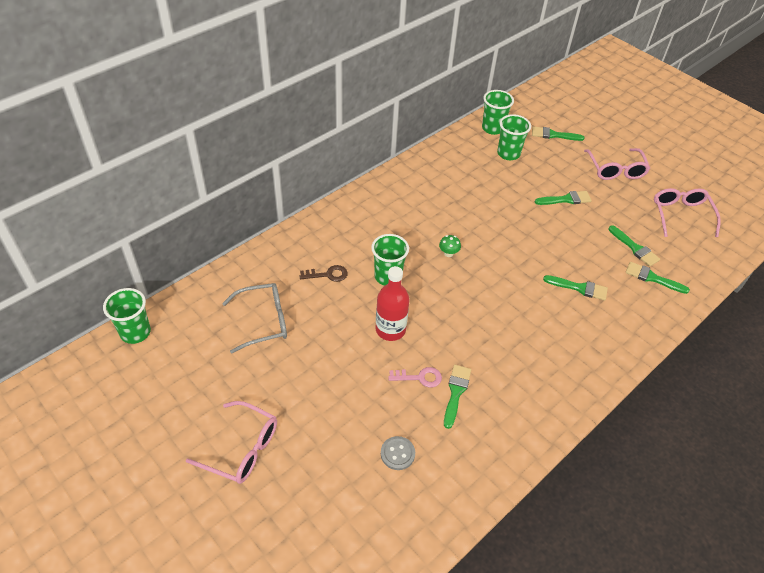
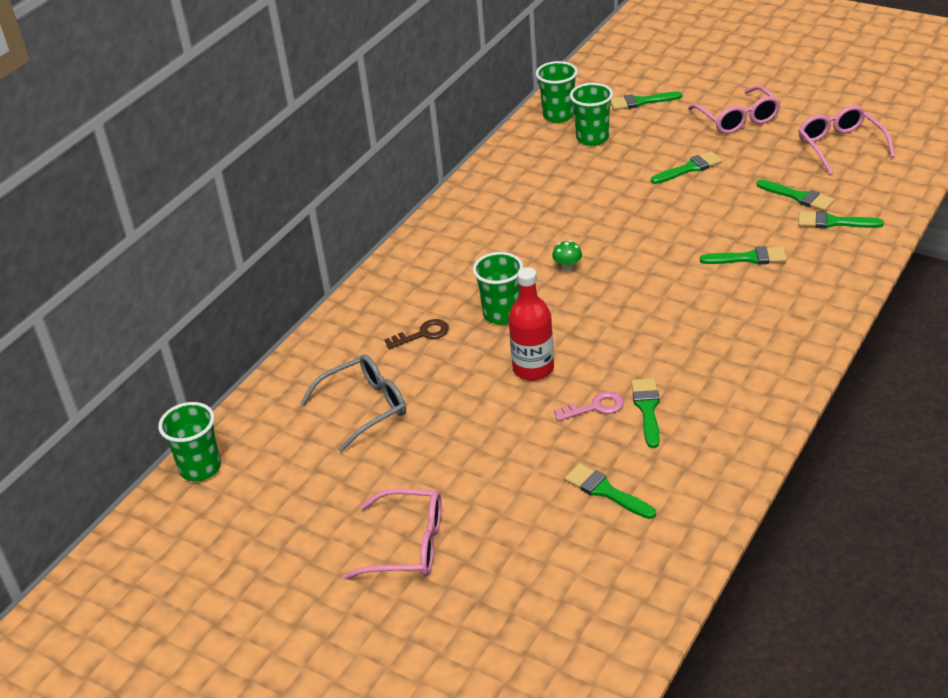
camera: 10 degrees left, 10 degrees down
(397, 453) = (605, 491): grey button -> green brush

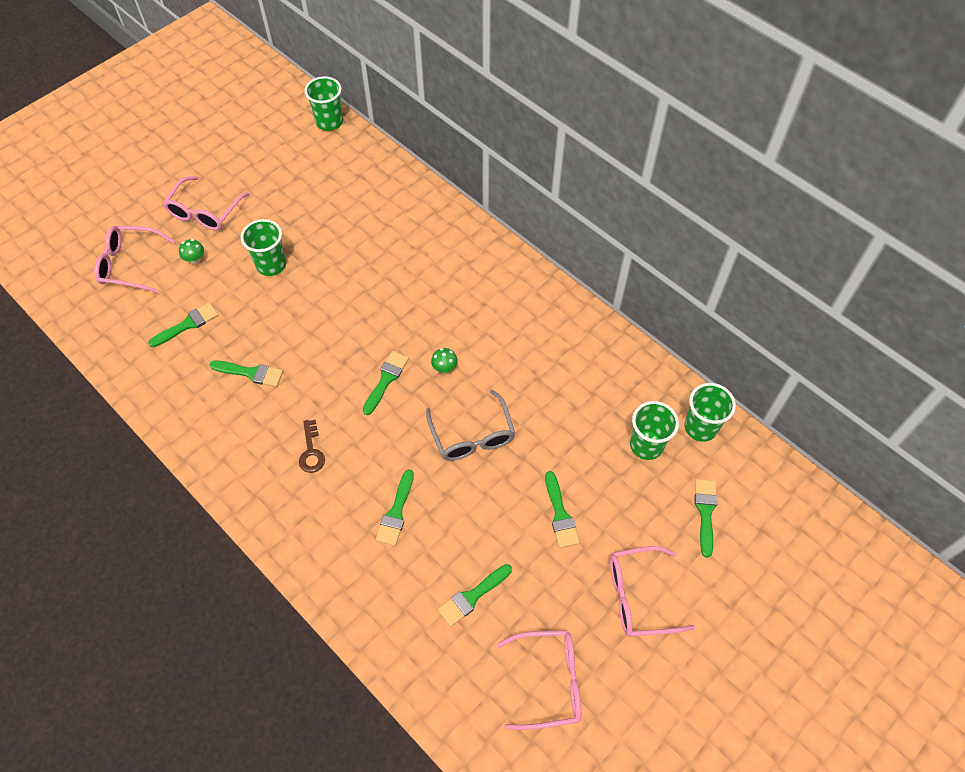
camera: 100 degrees right, 20 degrees up
(364, 408) = (342, 209): grey glasses -> grey glasses (472, 435)
(422, 334) = (405, 255): brown key -> brown key (311, 451)
(497, 523) = (195, 259): none -> green mushroom
(502, 314) = (405, 309): green cup -> green cup (271, 265)
(532, 593) = (130, 264): none -> pink glasses
(533, 369) = (331, 314): red bottle -> none
(595, 407) = (270, 341): pink key -> none
(833, 222) = (417, 610): green brush -> green brush (386, 380)

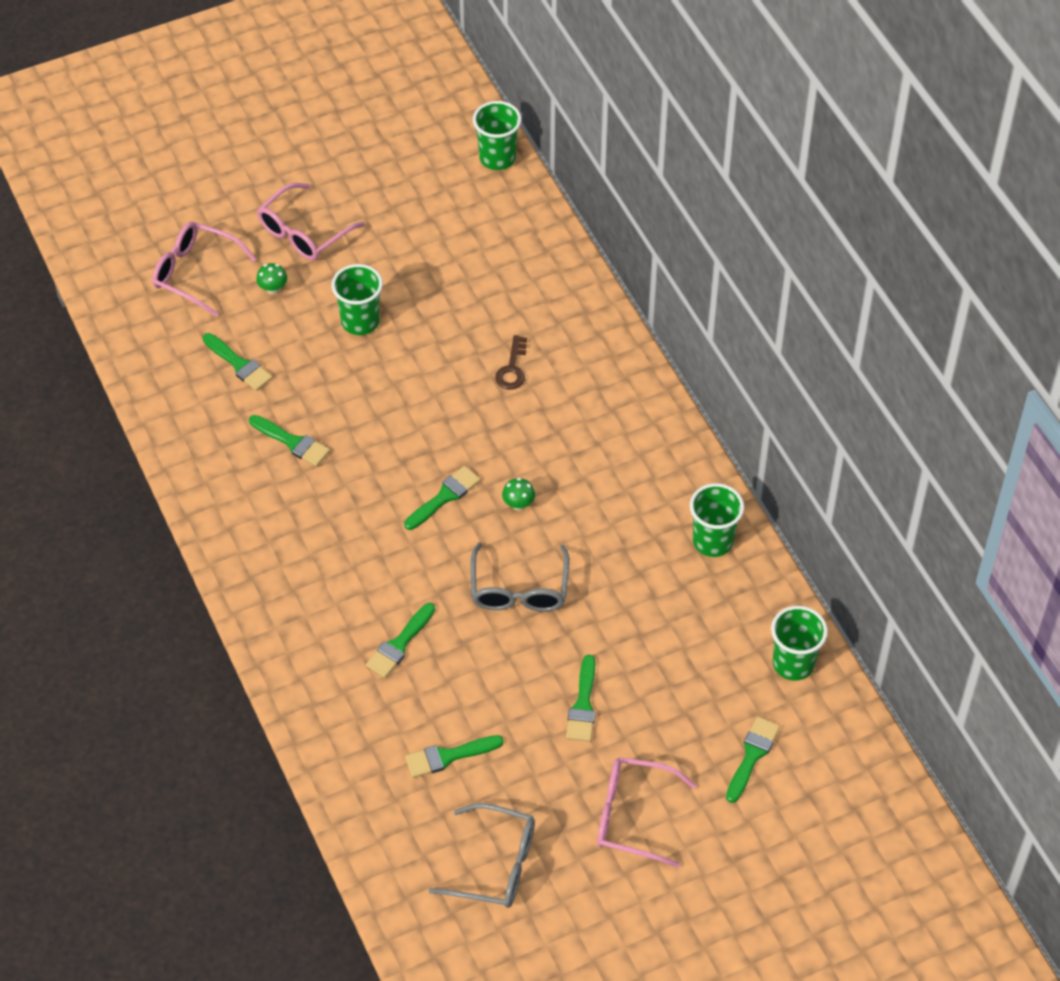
camera: 20 degrees right, 5 degrees down
(187, 324) = (239, 364): green brush -> green brush turned 60 degrees clockwise
(311, 451) = (330, 550): brown key -> brown key (512, 368)
(548, 681) = (494, 865): pink glasses -> grey glasses
(646, 445) = (718, 663): green cup -> green cup (713, 541)

